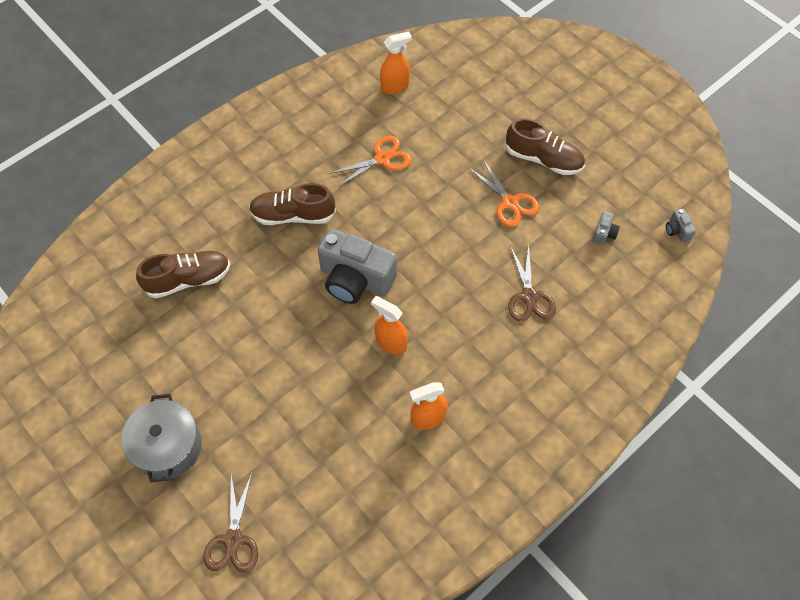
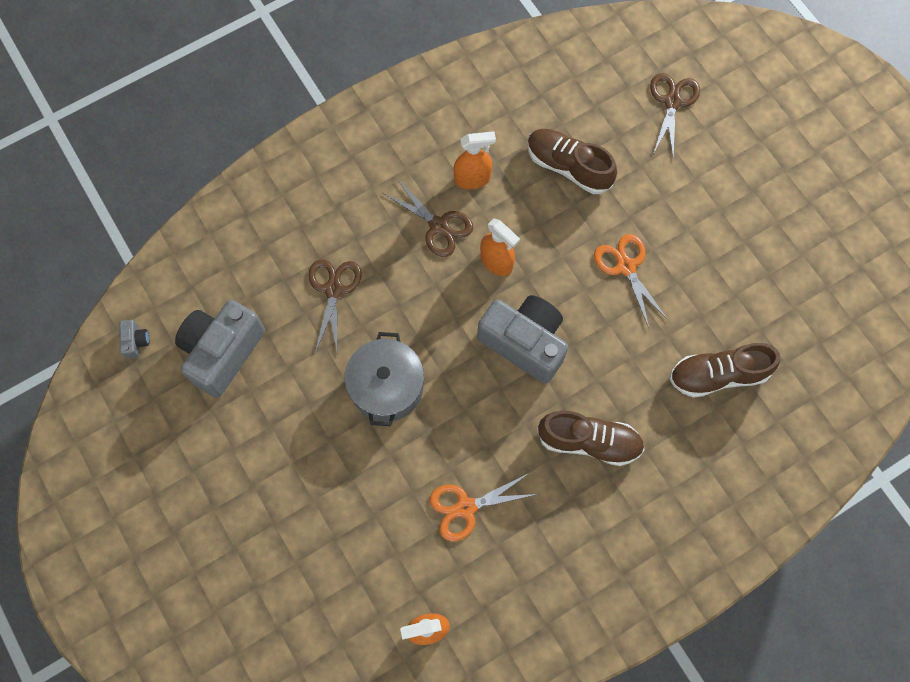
camera: 170 degrees left, 10 degrees up
(168, 446) = (735, 193): grey pot -> grey pot (387, 387)
(450, 367) = (439, 226): none -> brown scissors
(510, 202) = (320, 413): orange scissors -> orange scissors (625, 267)
(543, 159) = (260, 470): brown shoe -> brown shoe (568, 167)
(604, 233) = (222, 352): grey camera -> grey camera, size x2.47

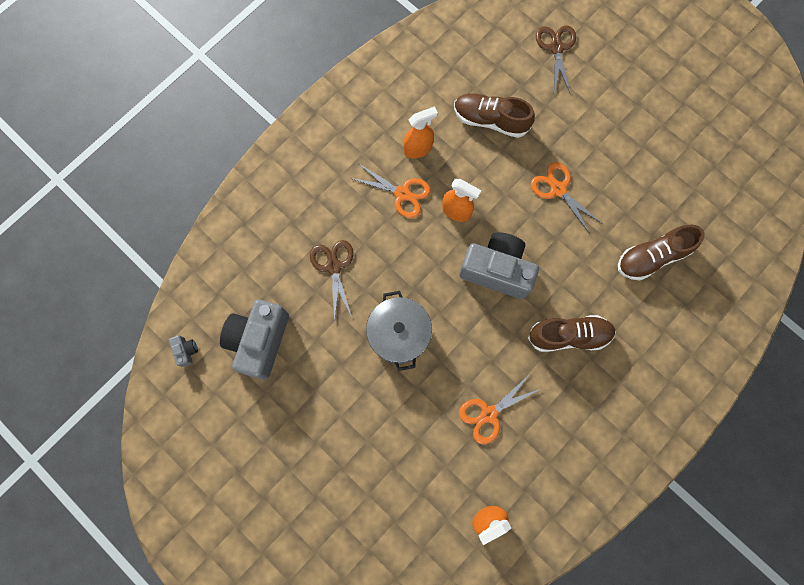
camera: 15 degrees left, 5 degrees up
(439, 226) = (402, 193): brown scissors -> orange scissors

